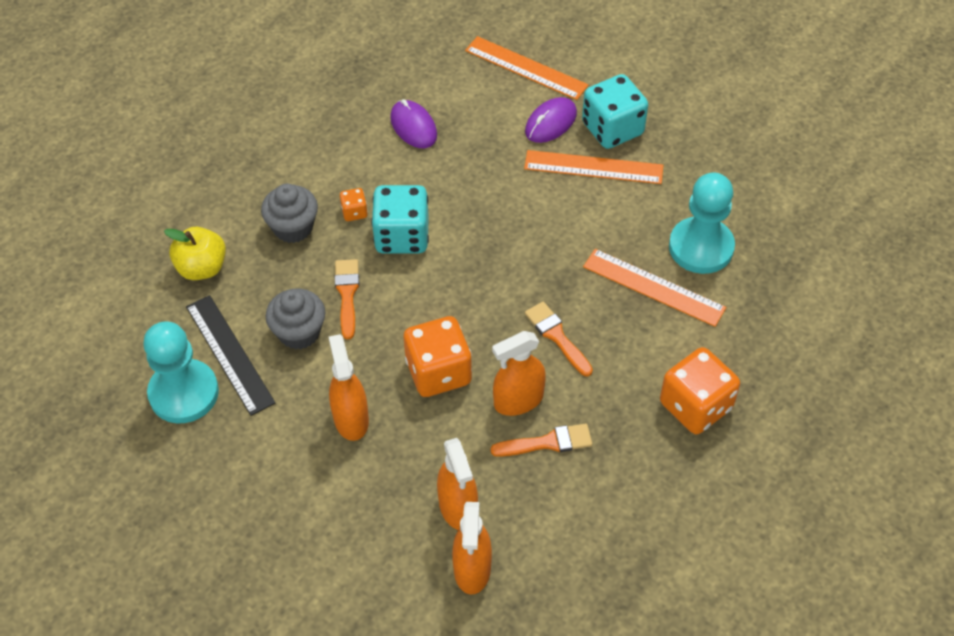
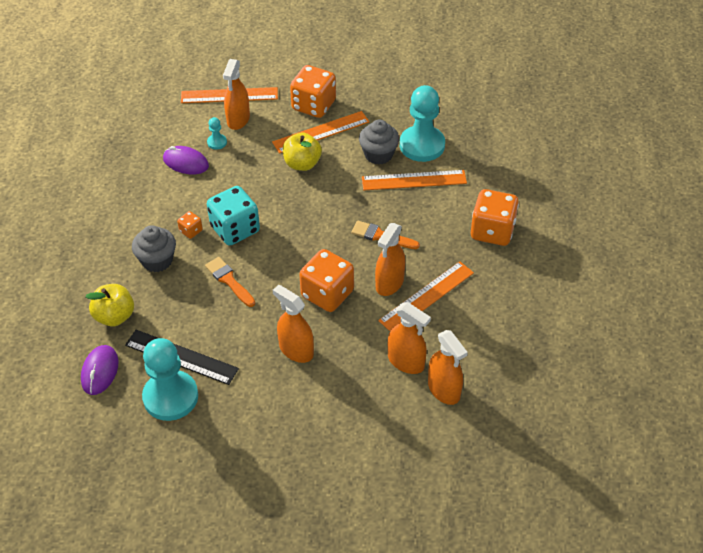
camera: 35 degrees left, 5 degrees down
(299, 332) = (217, 319): grey cupcake -> grey cupcake (378, 154)
(466, 119) = (217, 142): none -> turquoise pawn
(512, 103) = (238, 119): none -> orange spray bottle
(540, 196) = (302, 164): none -> yellow apple
(547, 442) = (427, 296): orange brush -> orange ruler
(550, 123) = (272, 119): purple mouse -> purple mouse (100, 371)
(612, 129) = (313, 105): turquoise dice -> orange dice

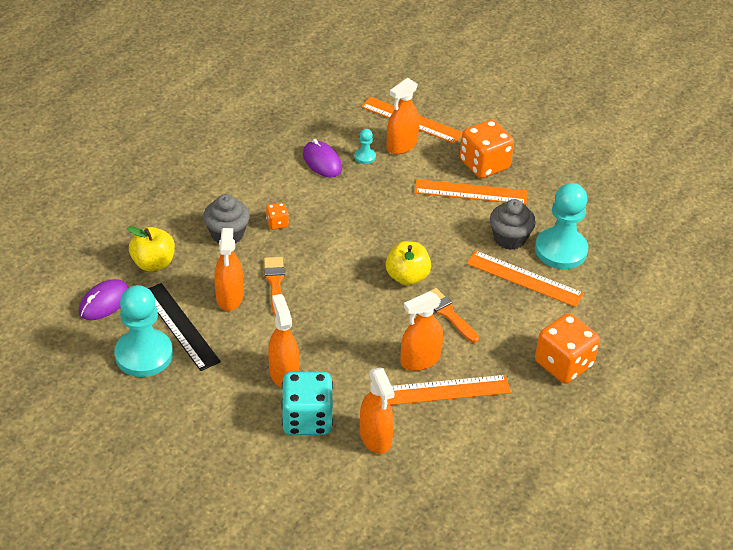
camera: 30 degrees right, 5 degrees down
(235, 229) = (317, 241): turquoise dice -> turquoise dice (307, 419)
(302, 164) = (428, 212): yellow apple -> yellow apple (407, 277)
(327, 294) = (353, 339): orange dice -> none
(444, 390) = (390, 482): orange spray bottle -> orange spray bottle (229, 297)

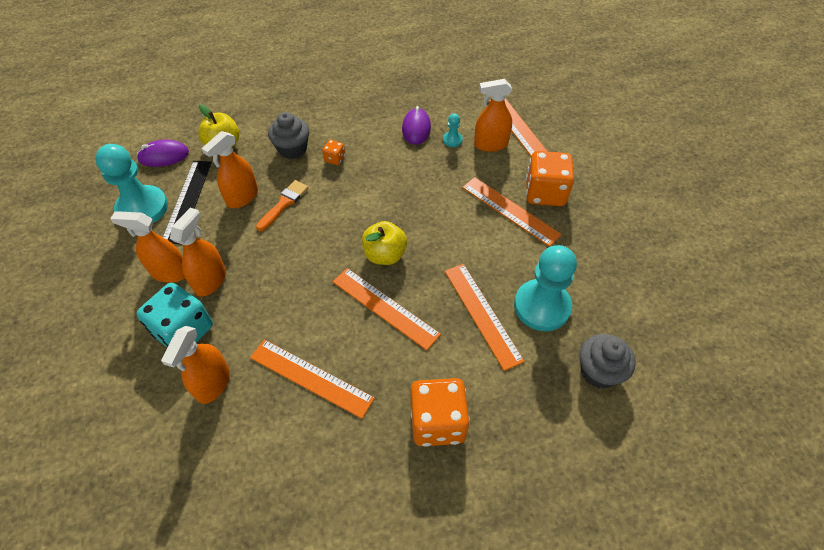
camera: 40 degrees right, 10 degrees up
(420, 360) = (319, 335): orange spray bottle -> orange spray bottle (170, 272)
(448, 314) = (385, 307): orange brush -> orange ruler
(509, 238) = (504, 269): grey cupcake -> grey cupcake (599, 371)

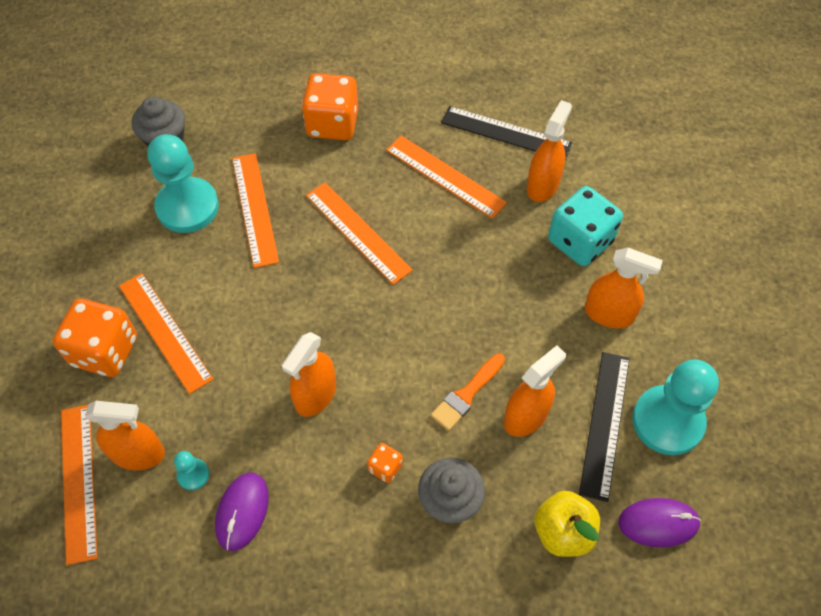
camera: 170 degrees left, 5 degrees up
(210, 281) = (557, 295): orange spray bottle -> orange spray bottle (315, 395)
(248, 443) = (506, 133): none -> black ruler
(385, 255) = (344, 295): yellow apple -> none

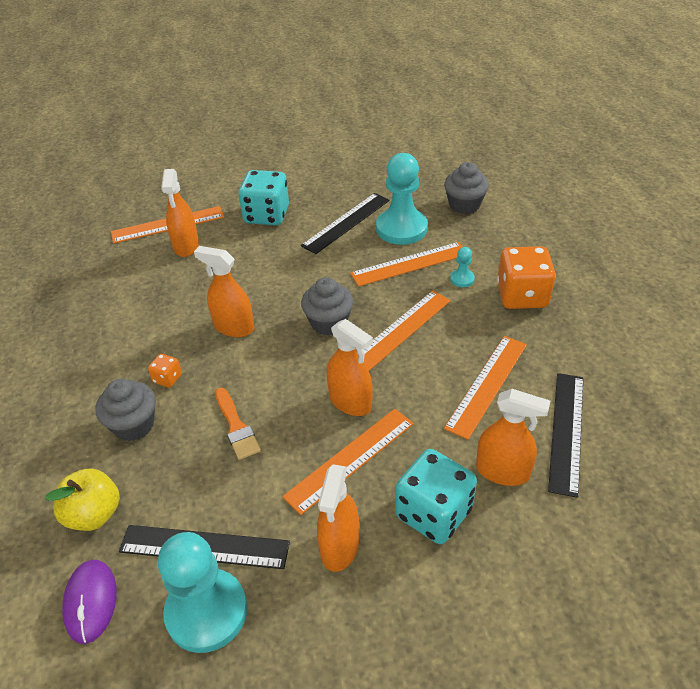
camera: 85 degrees right, 15 degrees down
(105, 351) = (266, 215): orange dice -> turquoise dice
(155, 261) = (346, 222): none -> black ruler
(164, 331) = (285, 239): orange ruler -> orange ruler (350, 459)
(193, 474) = (169, 274): turquoise pawn -> turquoise pawn (462, 279)
(242, 512) = (138, 303): purple mouse -> none
(331, 297) = (328, 323): none -> grey cupcake
(466, 394) = (236, 427): orange brush -> orange brush turned 150 degrees counterclockwise
(526, 416) = (213, 475): orange spray bottle -> orange spray bottle (350, 402)

